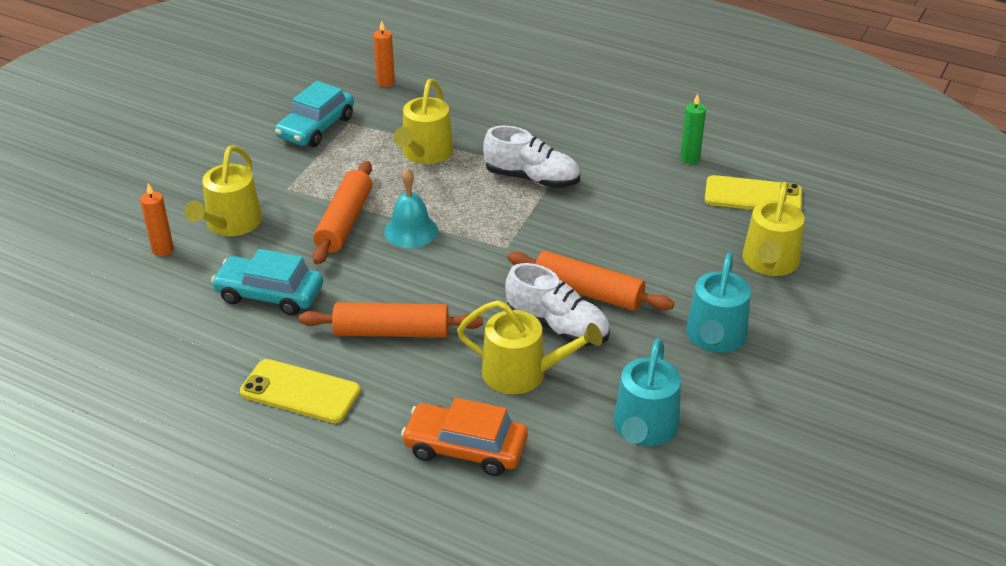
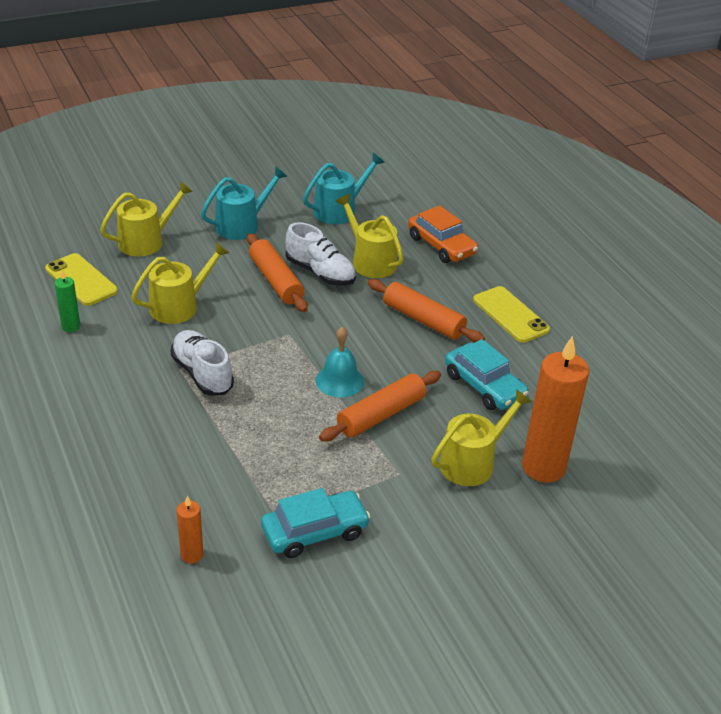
camera: 145 degrees left, 0 degrees up
(163, 250) = (543, 467): orange candle -> orange candle, size x2.14
(425, 153) = (252, 444): yellow watering can -> yellow watering can (179, 306)
(557, 327) = (320, 273): white shoe -> white shoe turned 150 degrees clockwise

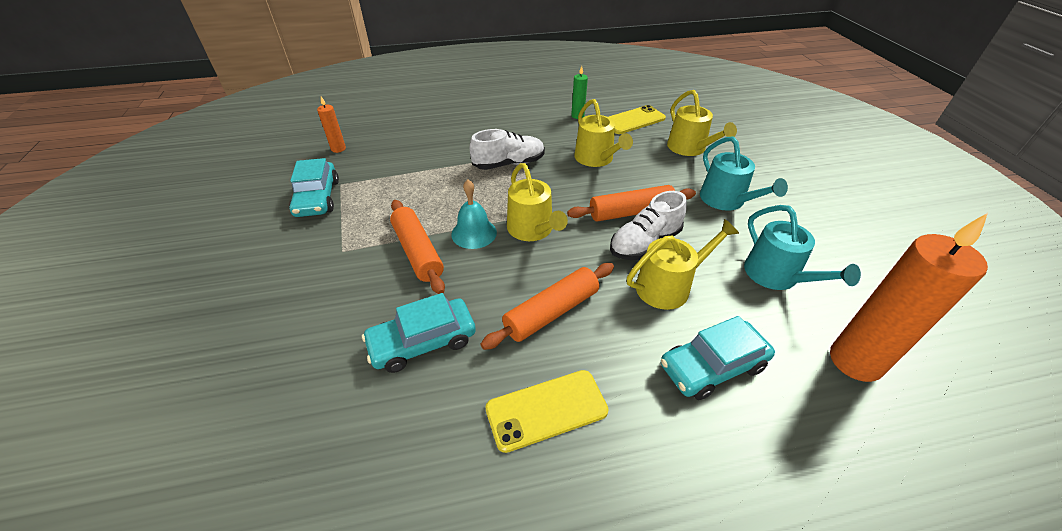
camera: 105 degrees right, 5 degrees up
(441, 245) = (712, 366): orange car -> turquoise car
(472, 462) = (322, 303): yellow watering can -> yellow watering can (532, 230)
(543, 467) = (277, 362): orange candle -> orange candle (855, 361)

